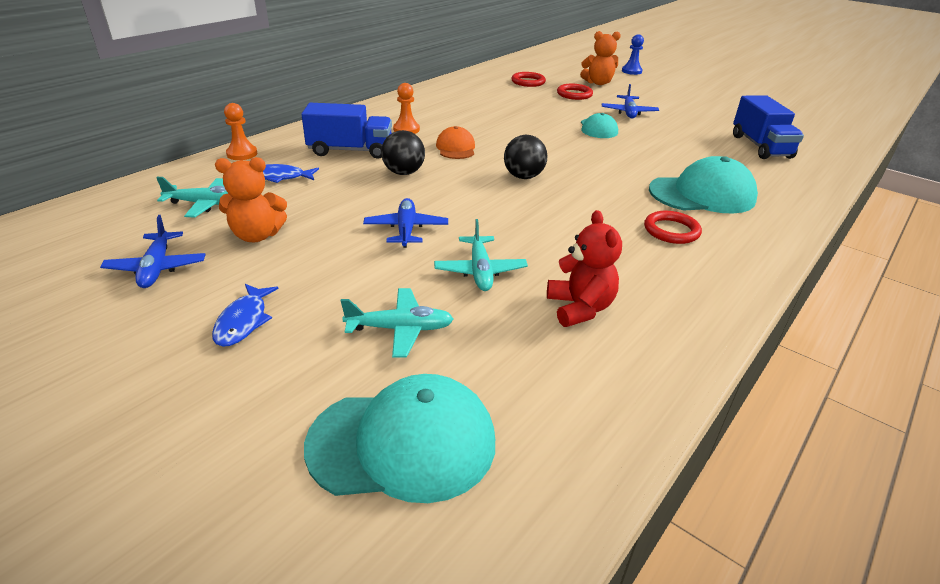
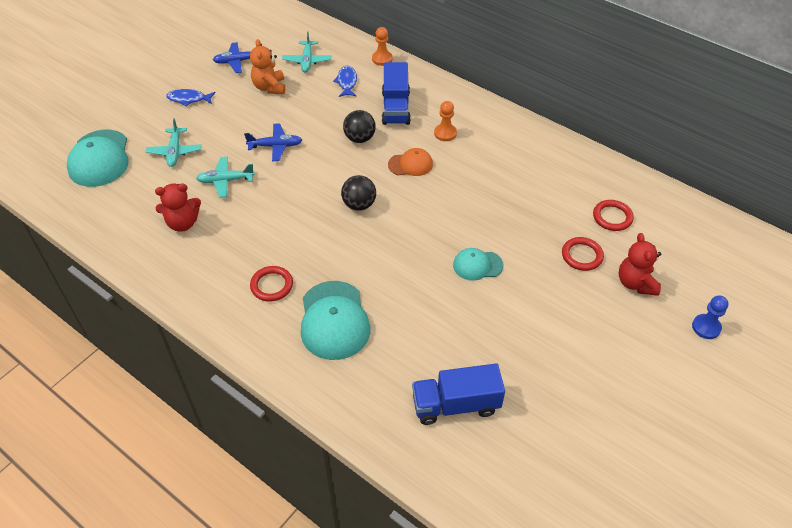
camera: 90 degrees right, 15 degrees up
(598, 83) = (635, 283): orange teddy bear -> red teddy bear
(628, 112) = (534, 298): blue plane -> none

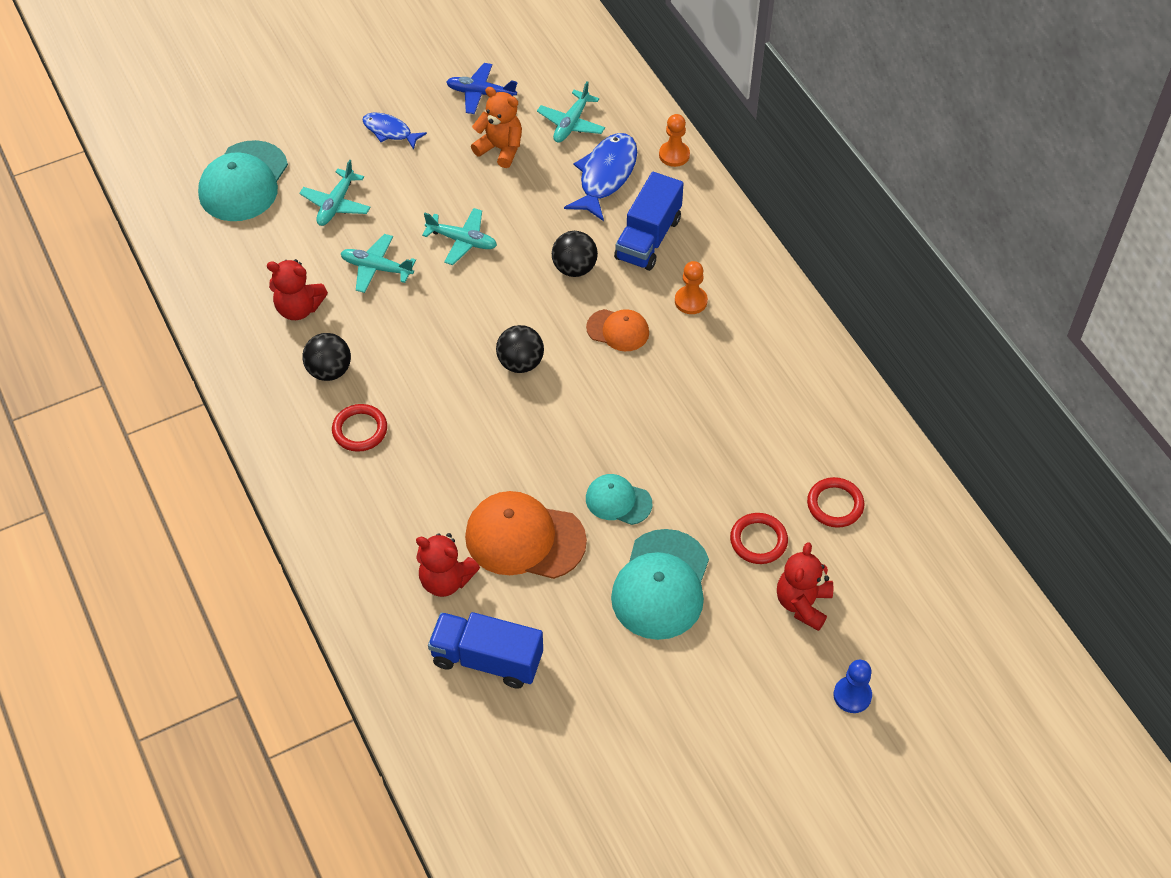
camera: 25 degrees right, 5 degrees up
(227, 255) = (329, 370): none -> black ball
(269, 87) = (500, 149): orange teddy bear -> orange teddy bear turned 105 degrees clockwise
(275, 146) = (462, 241): blue plane -> turquoise plane
(334, 320) = (407, 502): turquoise cap -> turquoise cap (661, 585)
(347, 82) = (605, 176): blue fish -> blue fish, size x1.67
(393, 362) = (446, 580): none -> red teddy bear
(430, 312) = (524, 538): none -> orange cap

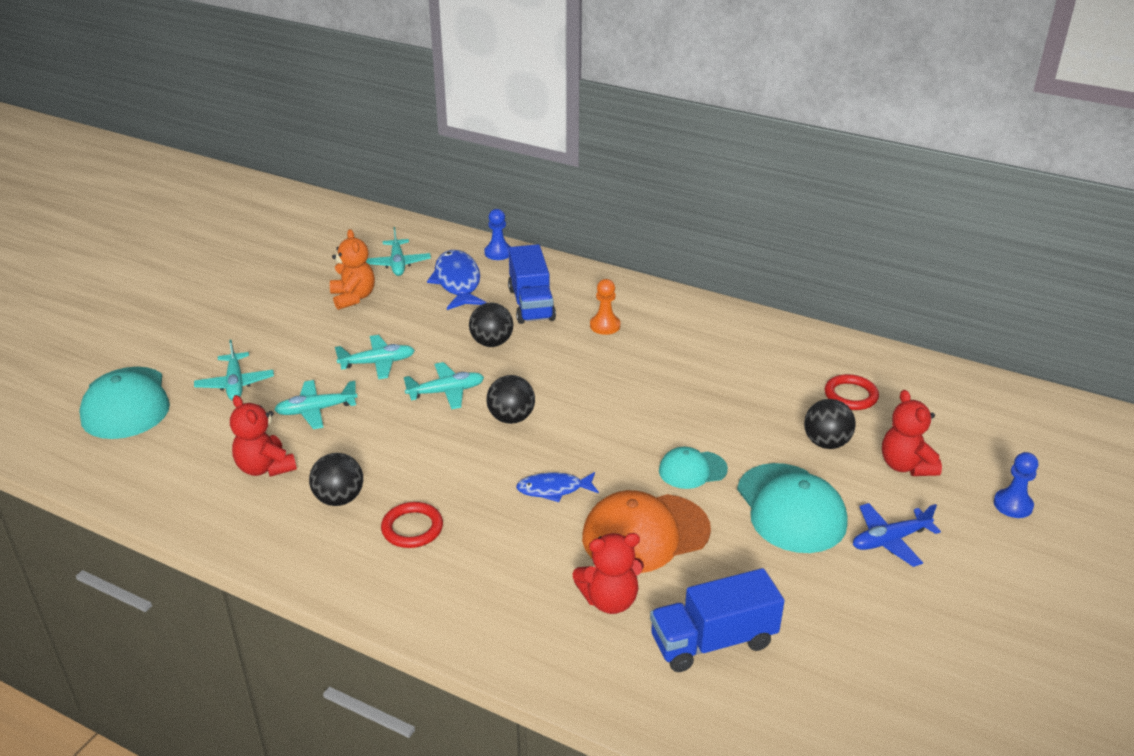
camera: 35 degrees left, 20 degrees down
(299, 308) = (265, 467): red teddy bear -> red teddy bear turned 75 degrees clockwise
(390, 131) = (242, 321): blue fish -> blue fish (554, 489)
(480, 93) = (302, 273): blue plane -> blue plane (890, 540)
(492, 305) = (446, 392): none -> turquoise plane
(500, 149) = (353, 297): orange teddy bear -> orange teddy bear turned 75 degrees clockwise
(618, 330) = (568, 365): orange cap -> none
(674, 155) = (498, 253): orange pawn -> blue pawn
(758, 540) = (826, 443): red ring -> black ball

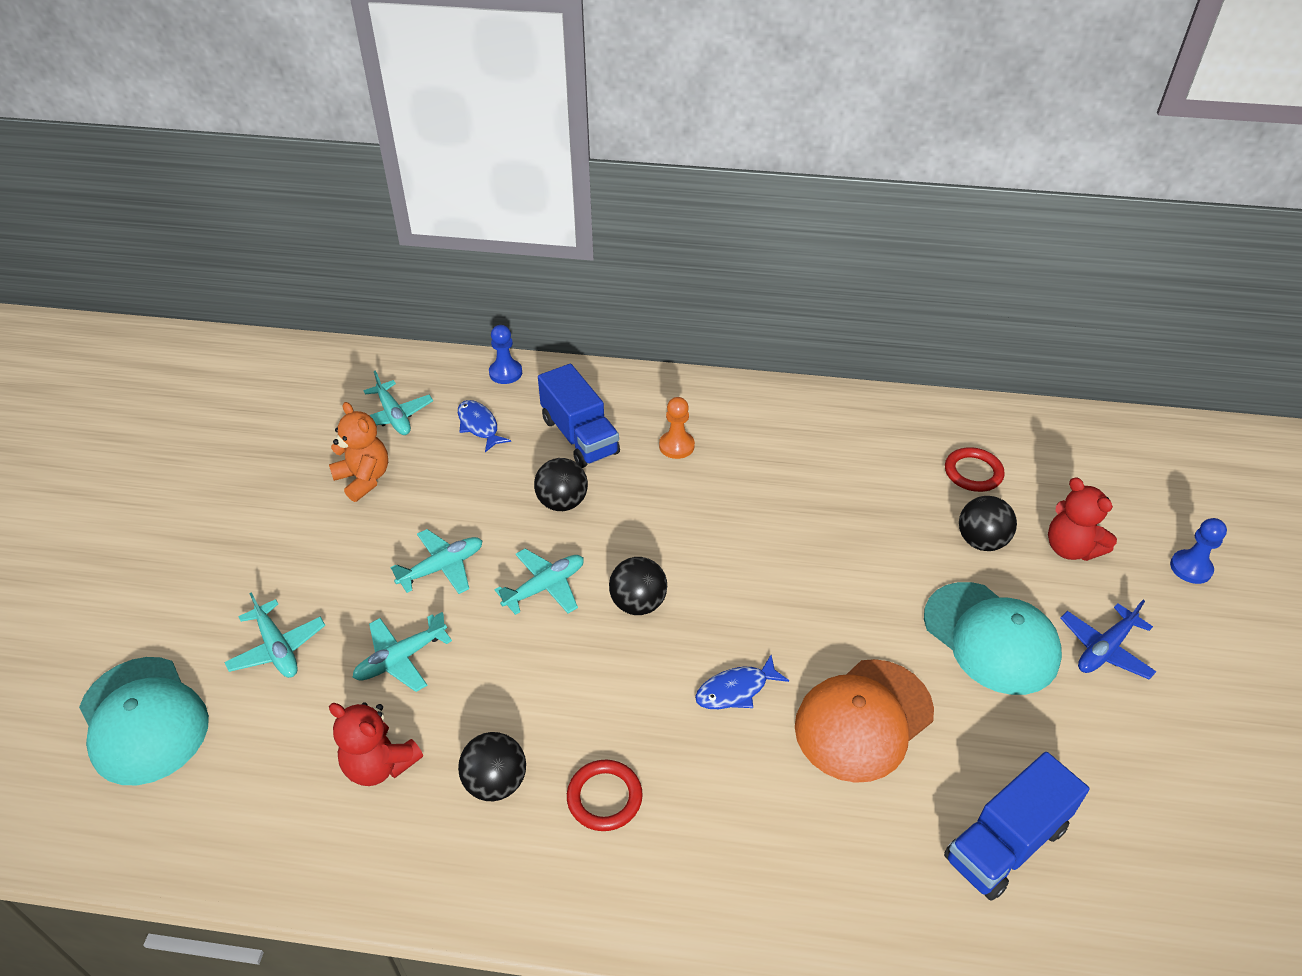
camera: 20 degrees left, 10 degrees up
(457, 282) = (479, 426): blue fish -> blue fish, size x0.60
(610, 600) = (873, 825): red teddy bear -> none
(692, 470) = (868, 617): turquoise cap -> none

